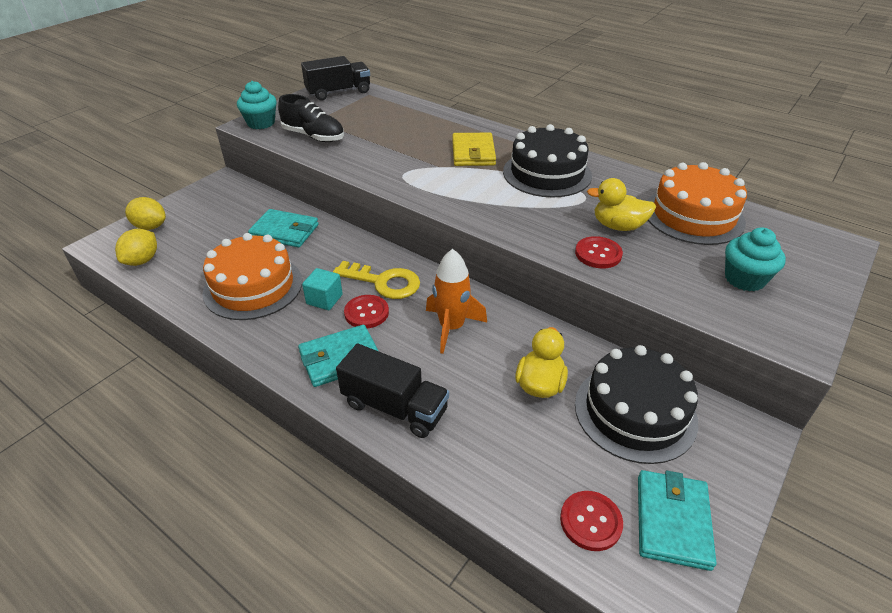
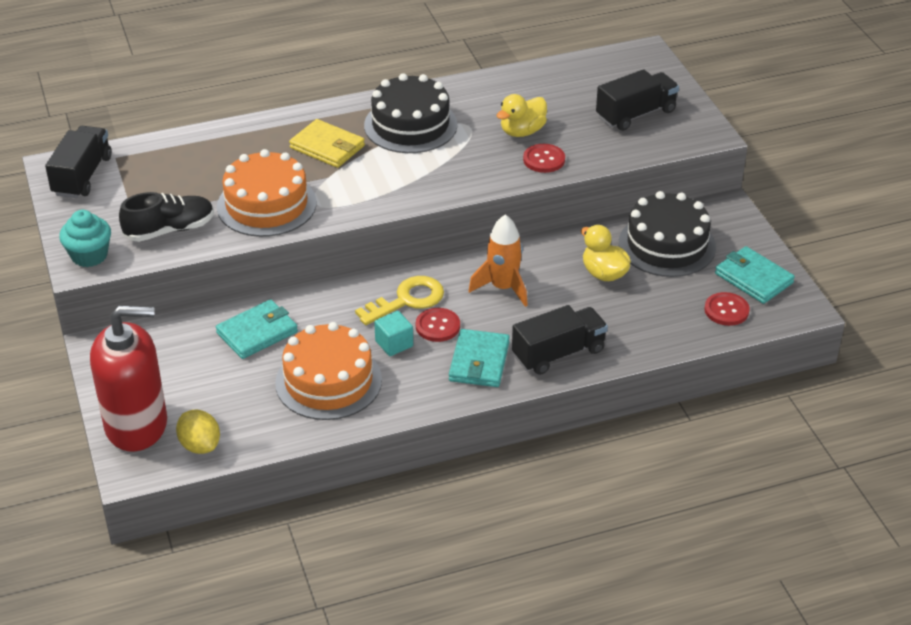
camera: 55 degrees left, 0 degrees up
(150, 226) = (137, 425): yellow lemon -> red soap dispenser
(693, 216) = (548, 90): orange cake -> orange cake (266, 205)
(744, 279) = (636, 114): turquoise cupcake -> black truck

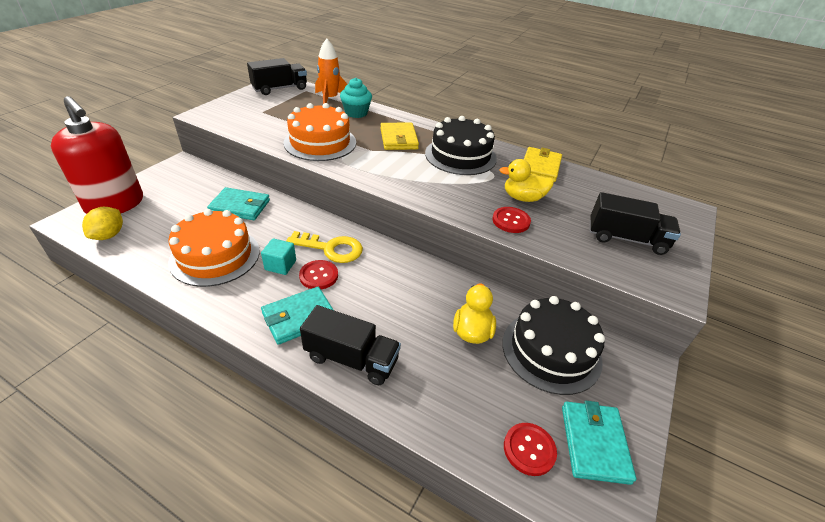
camera: 45 degrees right, 0 degrees up
(89, 255) = (213, 113): turquoise cupcake -> turquoise cupcake (356, 113)
(170, 230) = (262, 125): black shoe -> none
(490, 88) = (540, 167): none -> yellow wallet
(503, 287) = (393, 286): orange rocket -> orange rocket (330, 99)

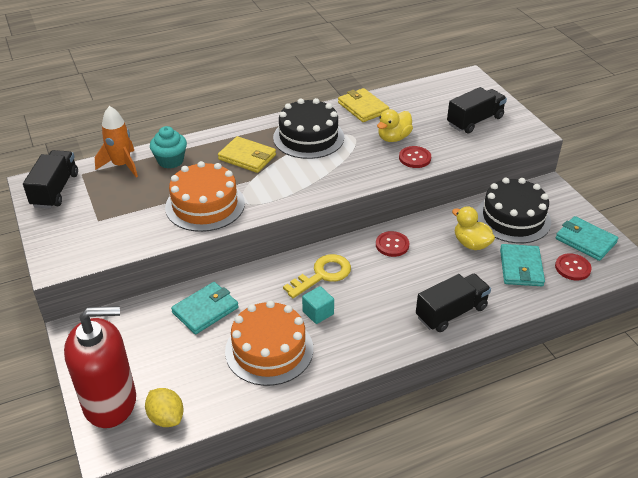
camera: 50 degrees left, 0 degrees up
(299, 317) = (389, 324): turquoise wallet -> turquoise wallet (521, 268)
(319, 276) = (350, 295): red button -> red button (392, 245)

